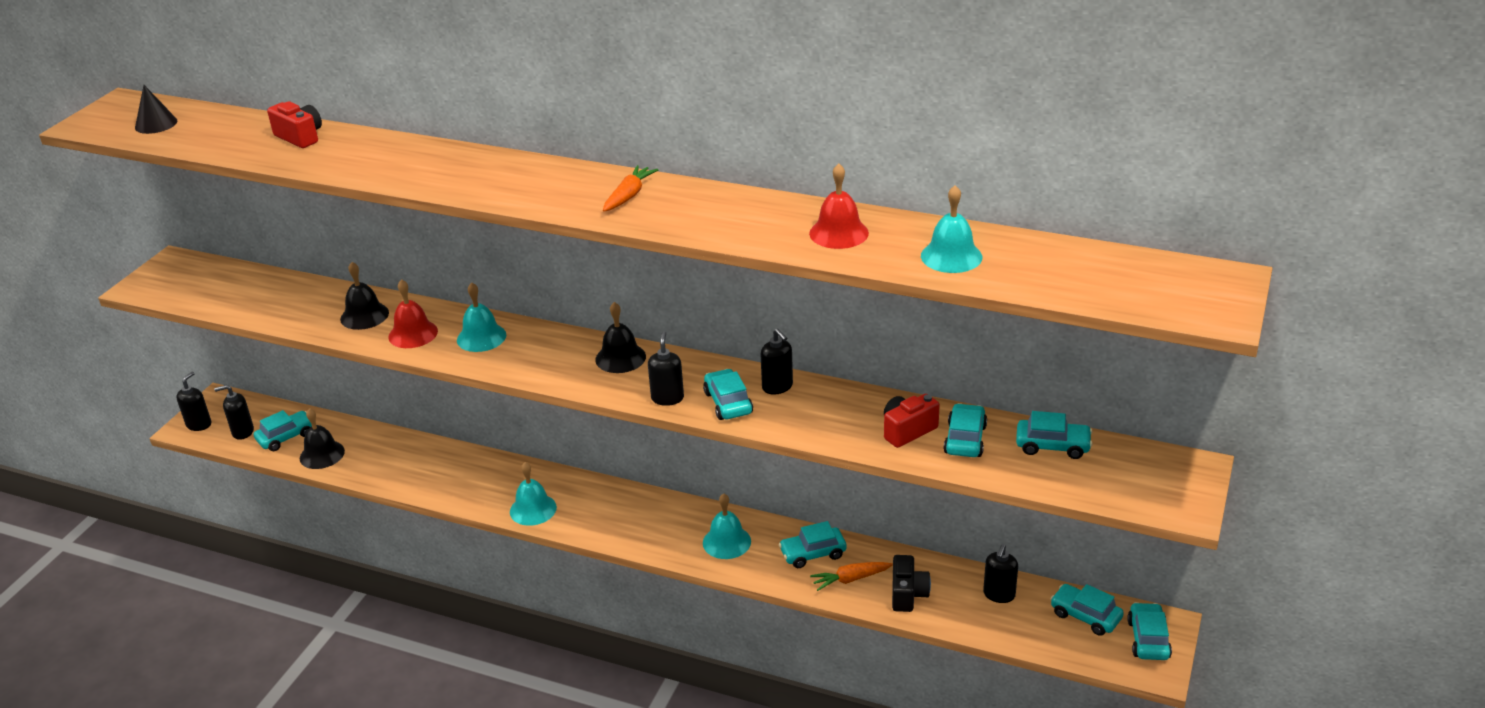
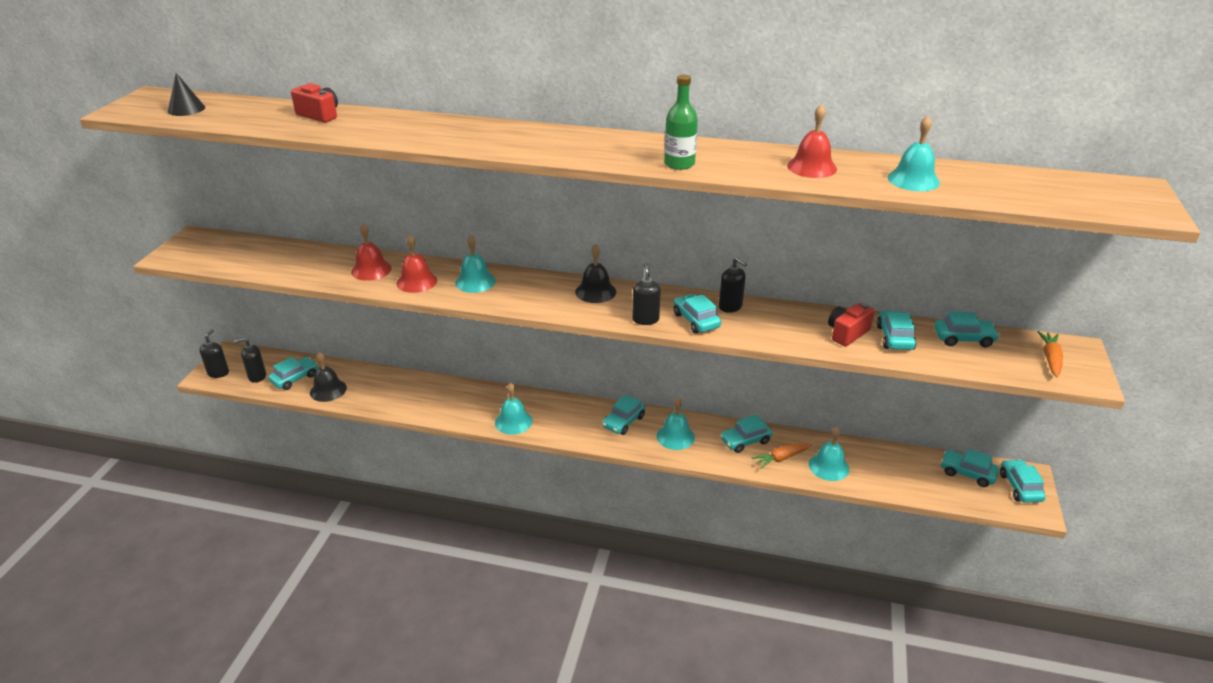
camera: 10 degrees left, 0 degrees up
(364, 315) = (371, 270): black bell -> red bell
(629, 196) = (623, 147): orange carrot -> orange carrot (1050, 359)
(668, 518) = (623, 422): none -> turquoise car
(684, 222) = (679, 164): none -> green bottle
(908, 594) = (828, 466): black camera -> turquoise bell
(999, 594) = (897, 462): black soap dispenser -> none

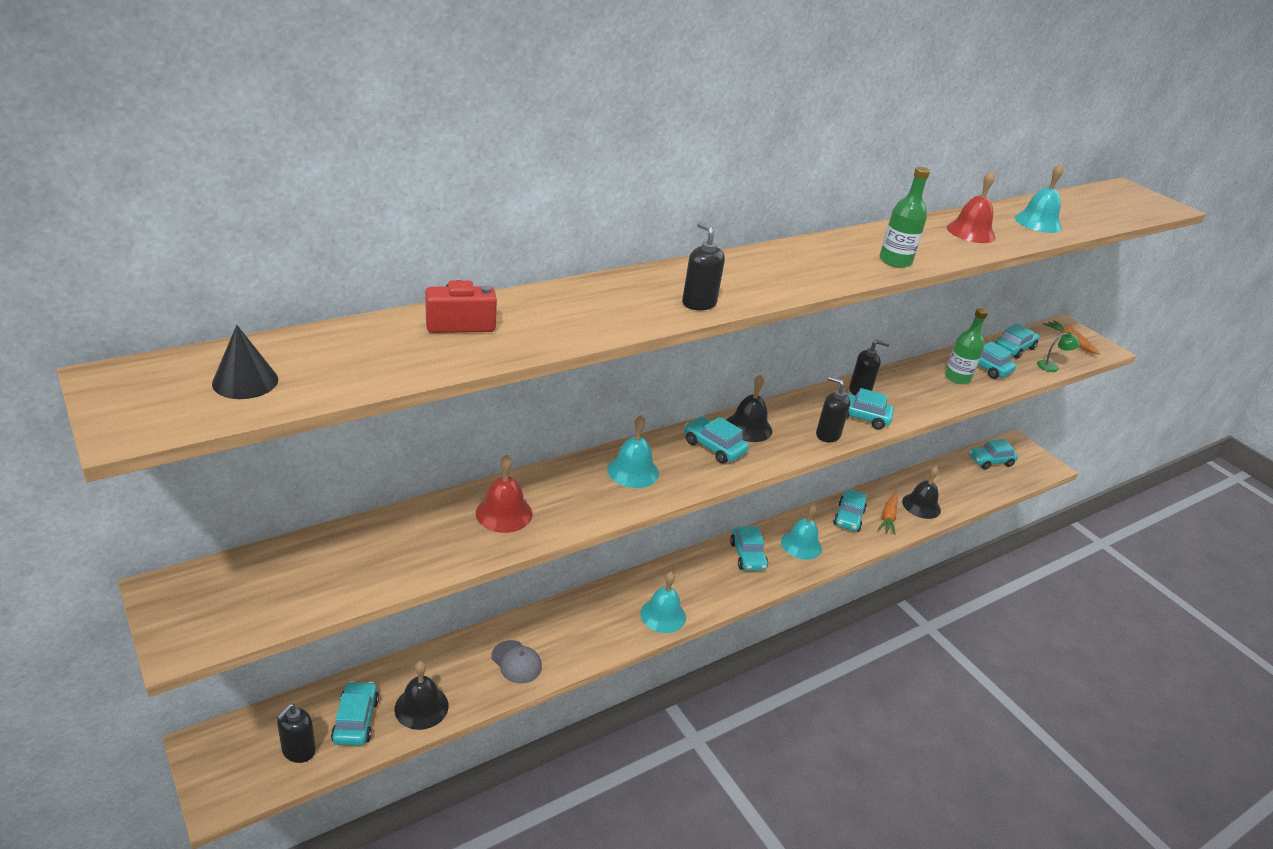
camera: 50 degrees left, 0 degrees up
(218, 373) = (231, 783): black soap dispenser -> black soap dispenser (698, 303)
(399, 397) = (516, 662): none -> grey cap
(416, 281) = (577, 501): red bell -> none
(828, 466) = (921, 505): turquoise bell -> black bell
(847, 333) = (957, 377): red camera -> green bottle
(979, 366) = (1052, 366): none -> green lamp
(1020, 487) = (1024, 454): turquoise car -> turquoise car (714, 447)

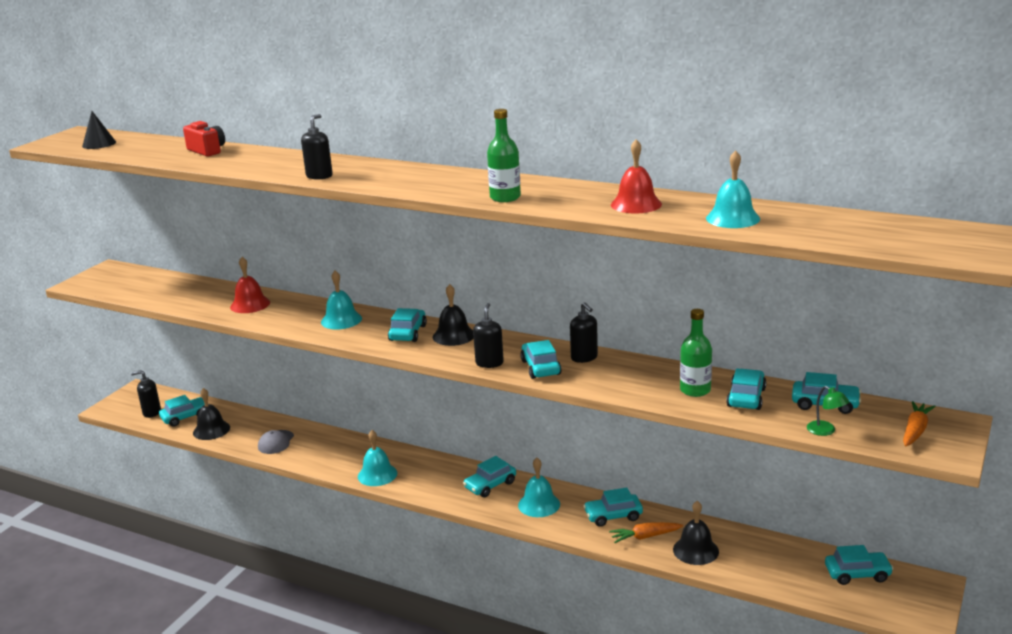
camera: 65 degrees right, 10 degrees down
(990, 461) = (857, 574): turquoise car -> turquoise car turned 135 degrees clockwise

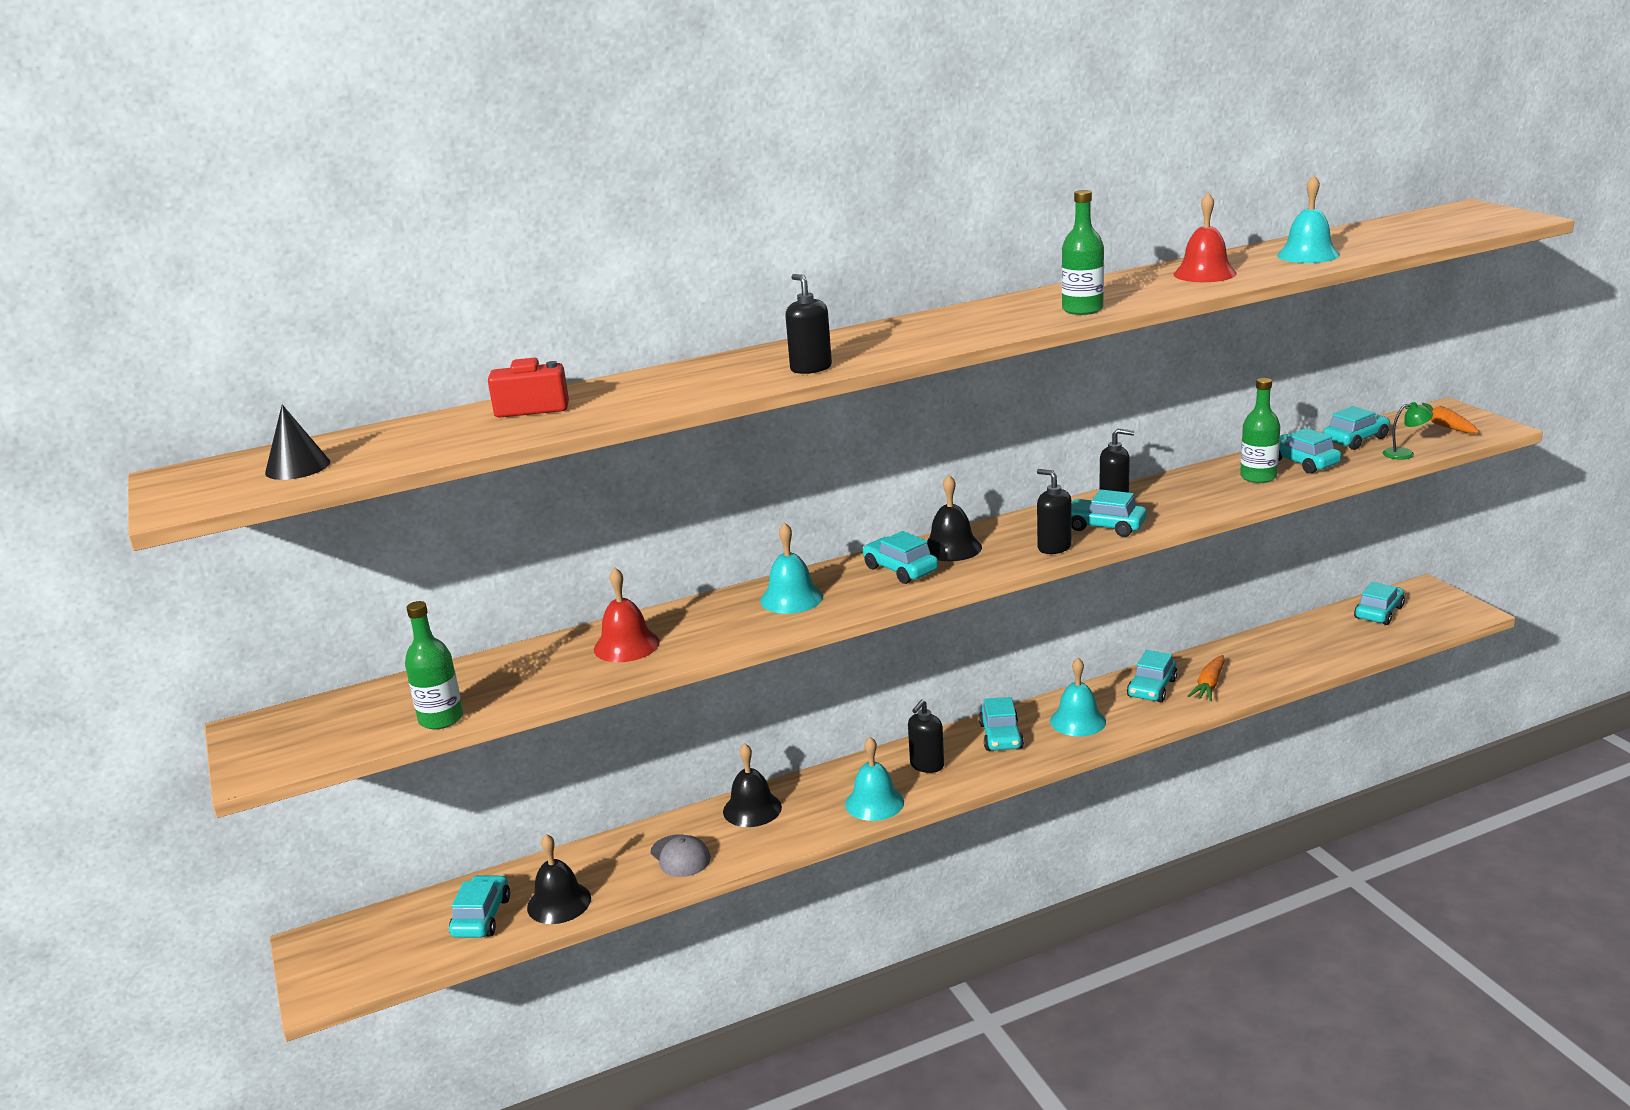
camera: 50 degrees left, 0 degrees up
(145, 298) = (441, 719): none -> green bottle
(151, 412) = (412, 946): black soap dispenser -> black soap dispenser (927, 765)
(695, 550) = (1261, 669): black bell -> black bell (752, 809)

